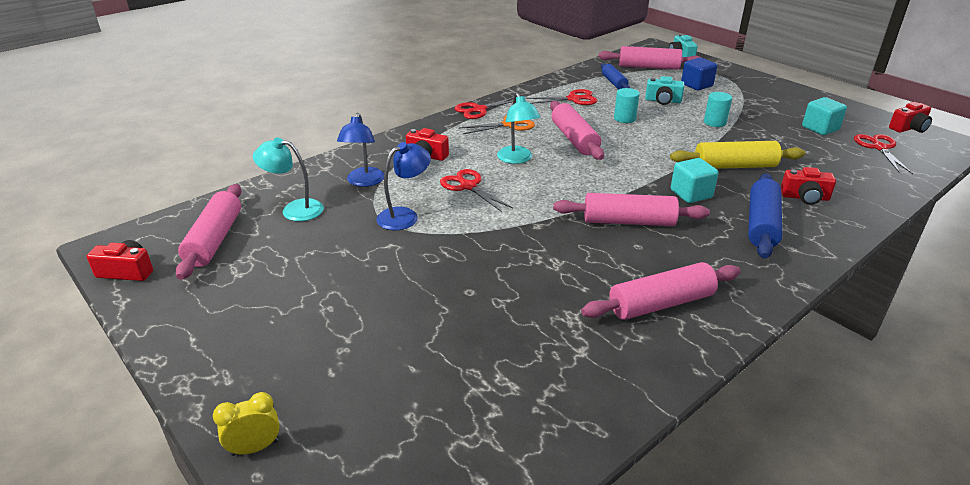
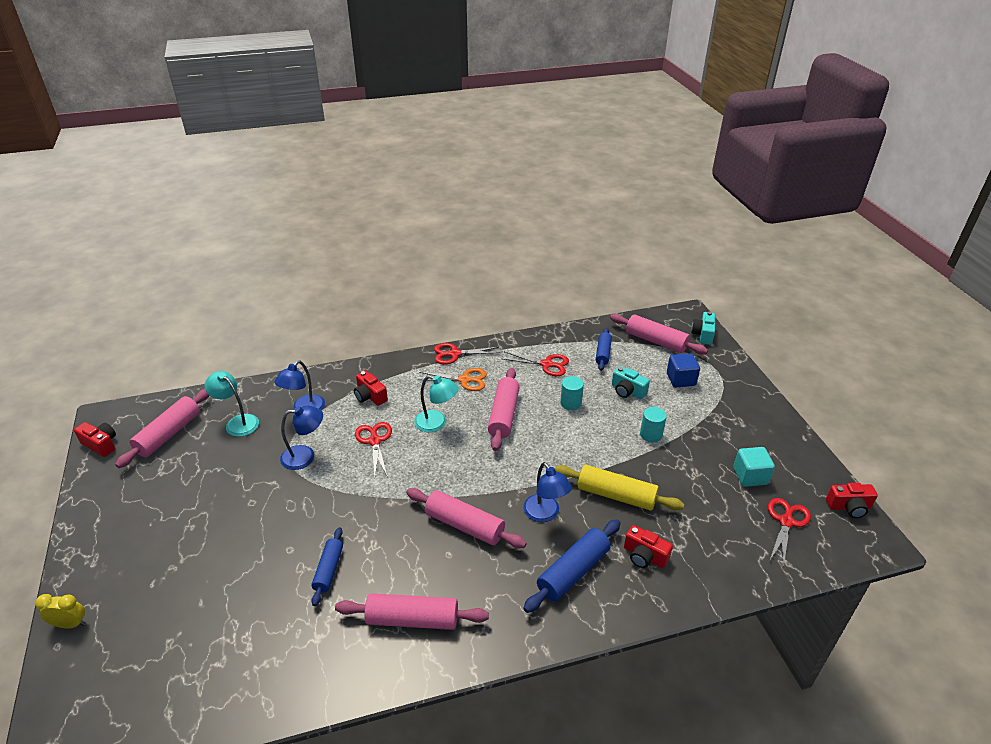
camera: 25 degrees right, 5 degrees up
(517, 159) = (437, 423): turquoise lamp -> turquoise lamp turned 75 degrees counterclockwise
(531, 294) = (329, 570): none -> blue rolling pin
(691, 194) = (545, 514): turquoise cube -> blue lamp

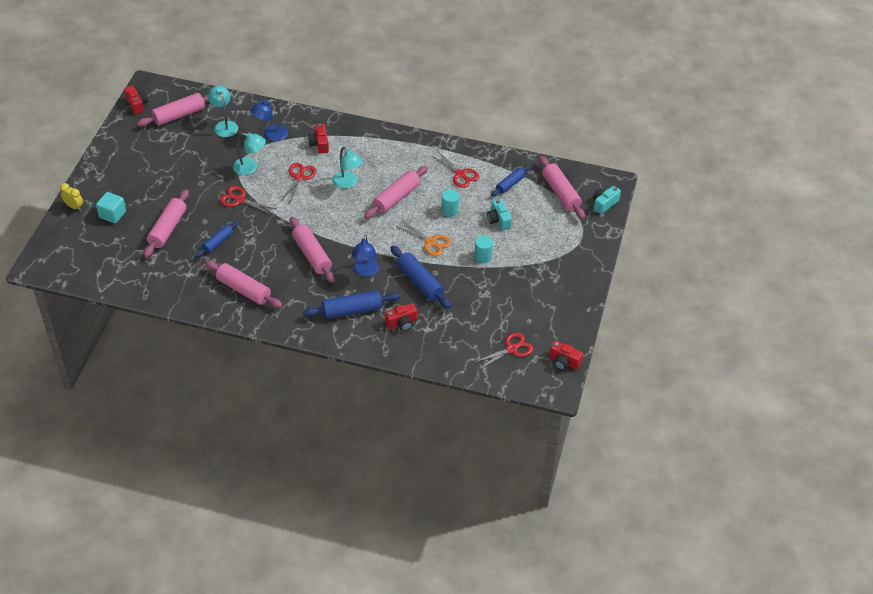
camera: 30 degrees right, 10 degrees up
(242, 586) = (167, 229): none -> pink rolling pin
(305, 456) = (250, 168): blue lamp -> turquoise lamp
(455, 354) = (402, 137): red scissors -> red scissors (240, 200)
(464, 380) = (392, 160): orange scissors -> orange scissors (430, 242)
(616, 495) = (420, 282): yellow rolling pin -> blue rolling pin
(644, 556) = (402, 323): red camera -> red camera turned 90 degrees counterclockwise
(681, 379) = (547, 230): blue cube -> none
(750, 476) = (520, 313): turquoise cube -> turquoise cube (112, 214)

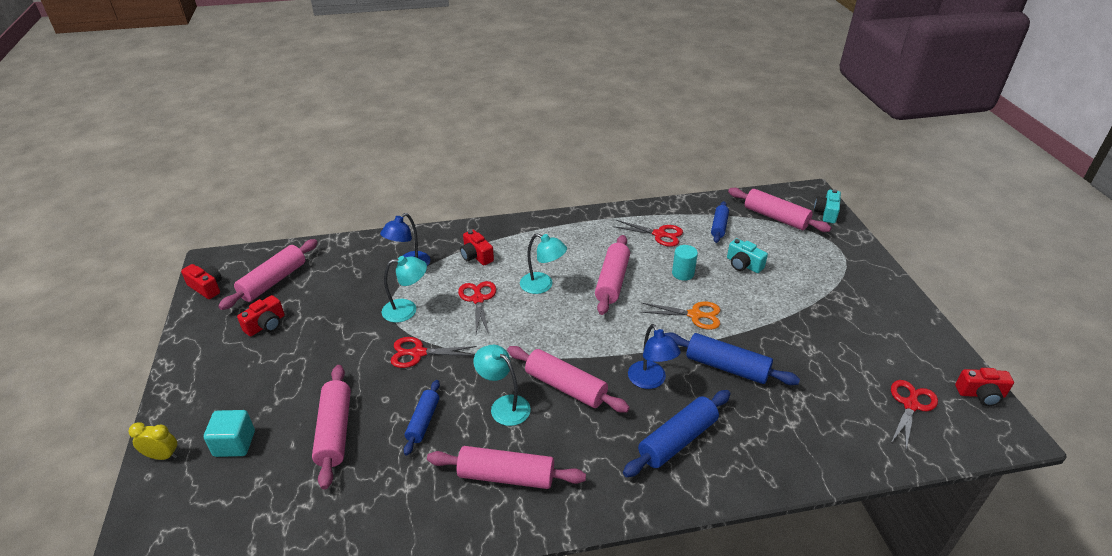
camera: 25 degrees left, 10 degrees down
(224, 125) = (342, 274): turquoise lamp -> turquoise lamp (504, 405)
(402, 323) = (754, 429): red camera -> red camera (266, 325)
(483, 257) = (766, 309): turquoise cylinder -> none

